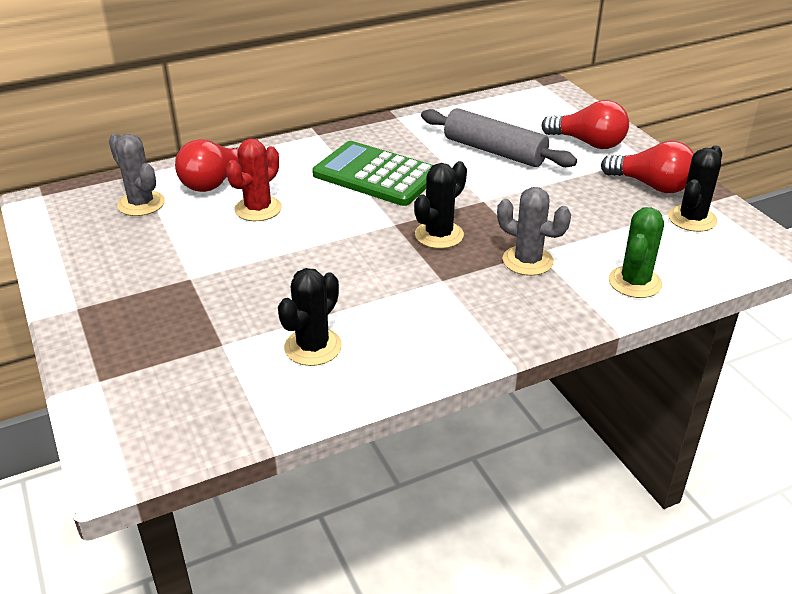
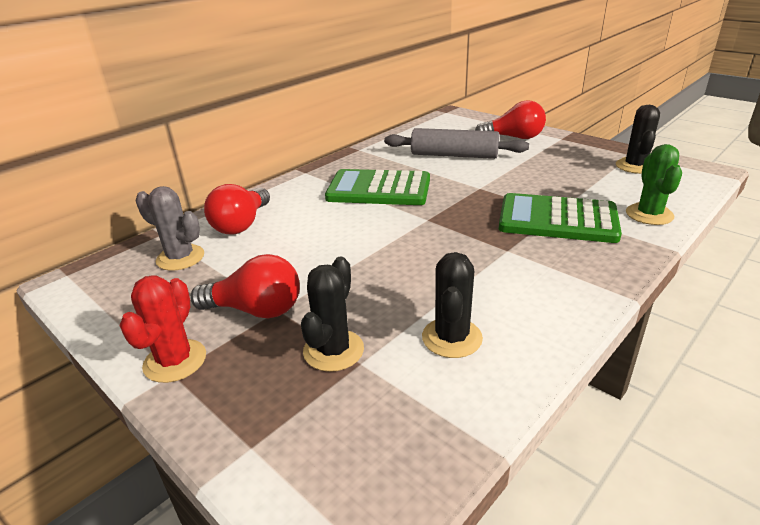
camera: 20 degrees left, 5 degrees down
(258, 209) = (298, 236): red cactus -> red cactus (175, 361)
(439, 235) = (471, 218): black cactus -> black cactus (333, 350)
(527, 261) = (557, 219): grey cactus -> green calculator
(651, 185) = (585, 153): red light bulb -> red light bulb (256, 310)

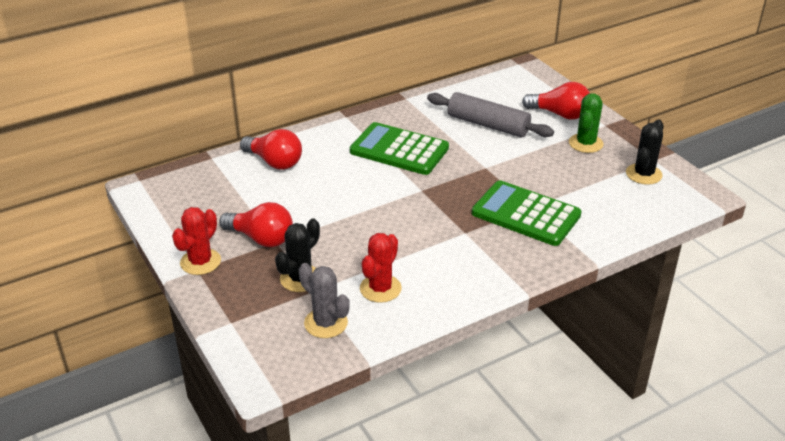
camera: 15 degrees right, 5 degrees up
(180, 258) = (221, 183): grey cactus -> grey cactus (326, 323)
(242, 224) = (274, 162): red light bulb -> red light bulb turned 90 degrees counterclockwise
(452, 338) = (380, 288): black cactus -> red cactus
(649, 214) = (606, 226): green cactus -> green cactus (585, 143)

